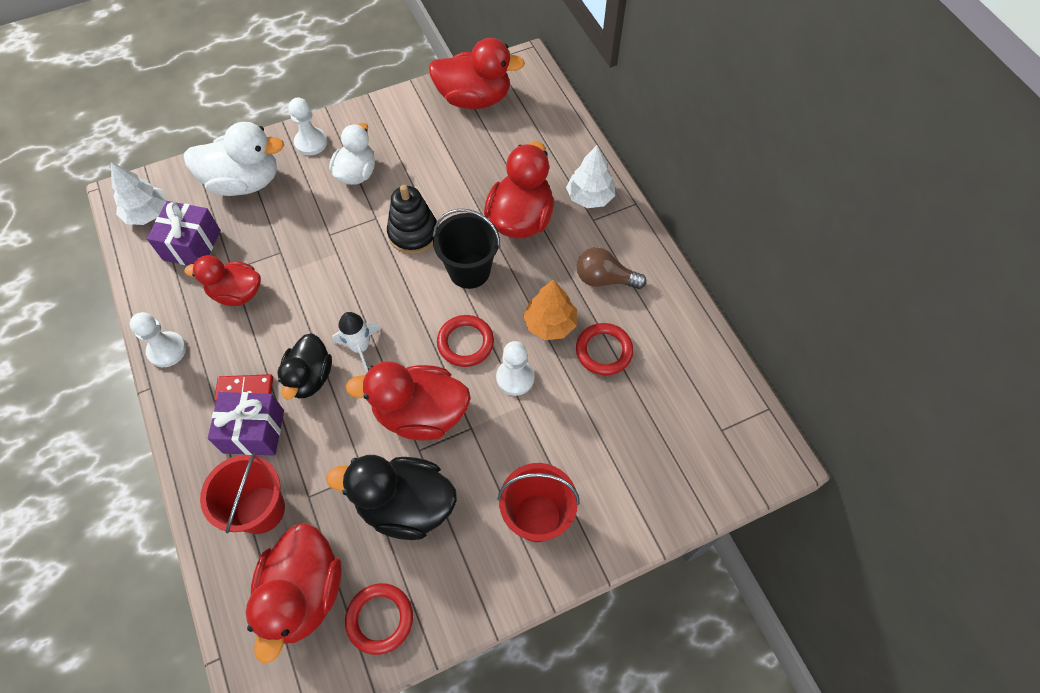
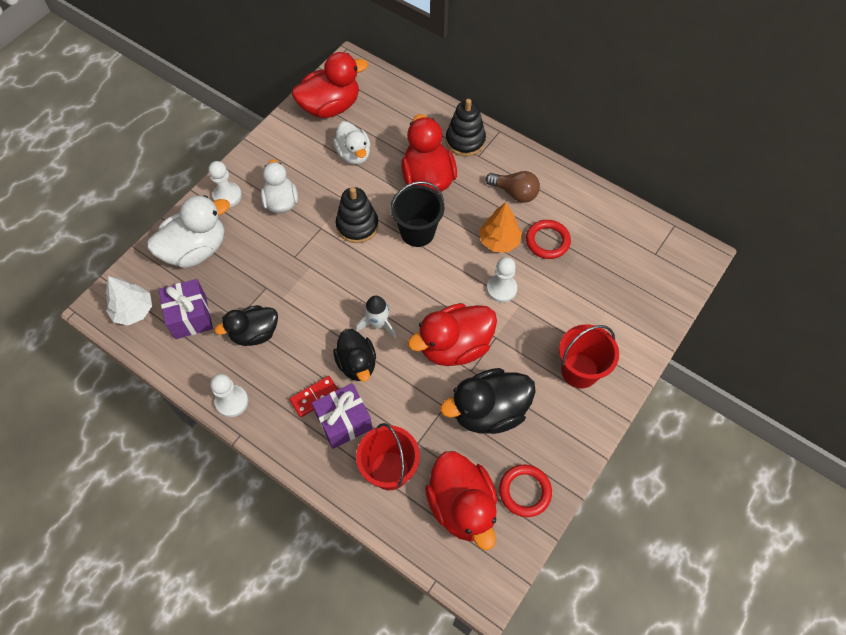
camera: 30 degrees left, 0 degrees up
(237, 293) = (255, 333): red duck -> black duck
(462, 158) = (354, 154): none -> white duck
(465, 343) = (451, 283): red ring -> none
(590, 197) = (465, 141): white tree -> black stacking toy
(604, 279) = (514, 193): brown light bulb -> brown light bulb turned 135 degrees counterclockwise

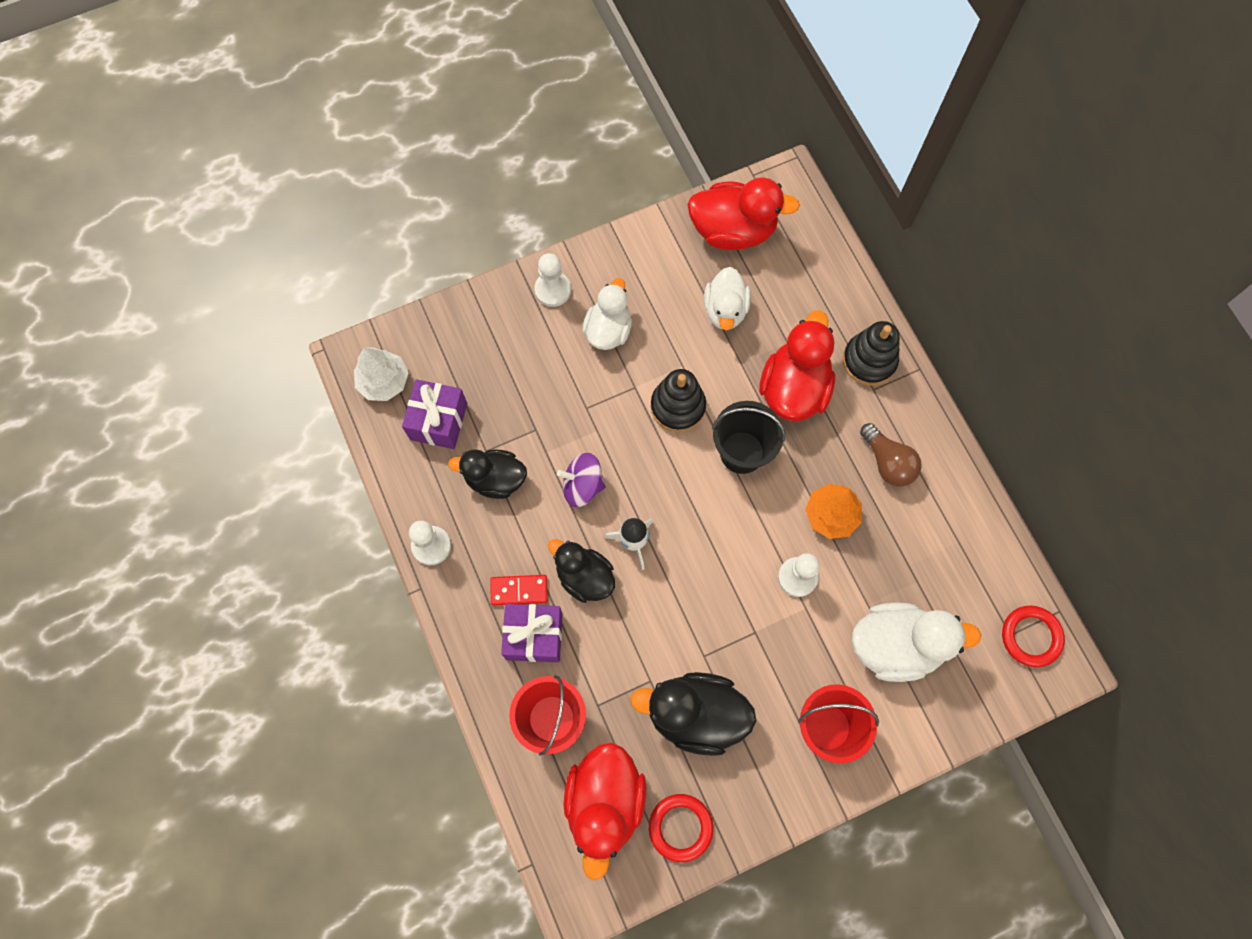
camera: 30 degrees right, 10 degrees up
(196, 249) = (485, 341): white duck -> white duck (896, 645)
(321, 306) = (582, 486): none -> purple spinning top
(357, 364) = (584, 577): black duck -> black duck turned 120 degrees clockwise
(454, 346) = (702, 617): red duck -> none
(547, 241) = (888, 547): red ring -> red ring (1031, 637)

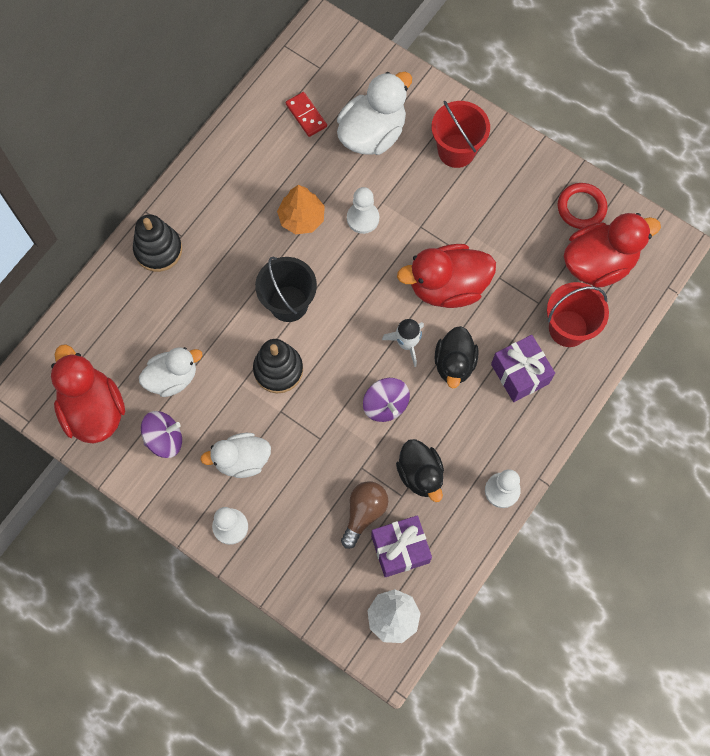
camera: 120 degrees left, 0 degrees up
(519, 590) = (494, 404): red domino -> red domino (306, 115)
(669, 275) = (164, 439): none -> purple spinning top
(695, 714) = (502, 236): black duck -> none
(794, 388) = (213, 292): red duck -> red duck (447, 286)
(887, 462) = (236, 199): brown light bulb -> brown light bulb (364, 513)
(896, 645) = (372, 133): white duck -> white duck turned 75 degrees clockwise
(1031, 637) = (313, 55): red ring -> none

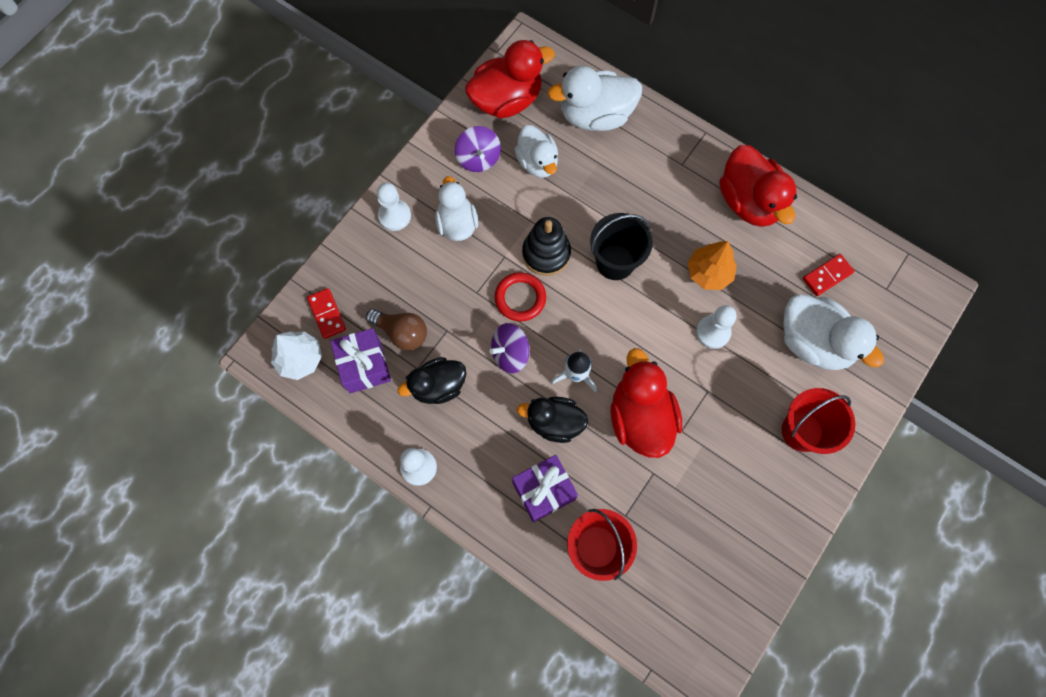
camera: 90 degrees right, 0 degrees up
(119, 318) = (595, 116): none -> white duck
(158, 250) = (666, 145): black stacking toy -> none
(343, 592) = (327, 314): none -> red domino
(581, 207) = (744, 571): red ring -> red ring (520, 298)
(598, 263) = (676, 587): red duck -> red duck (749, 202)

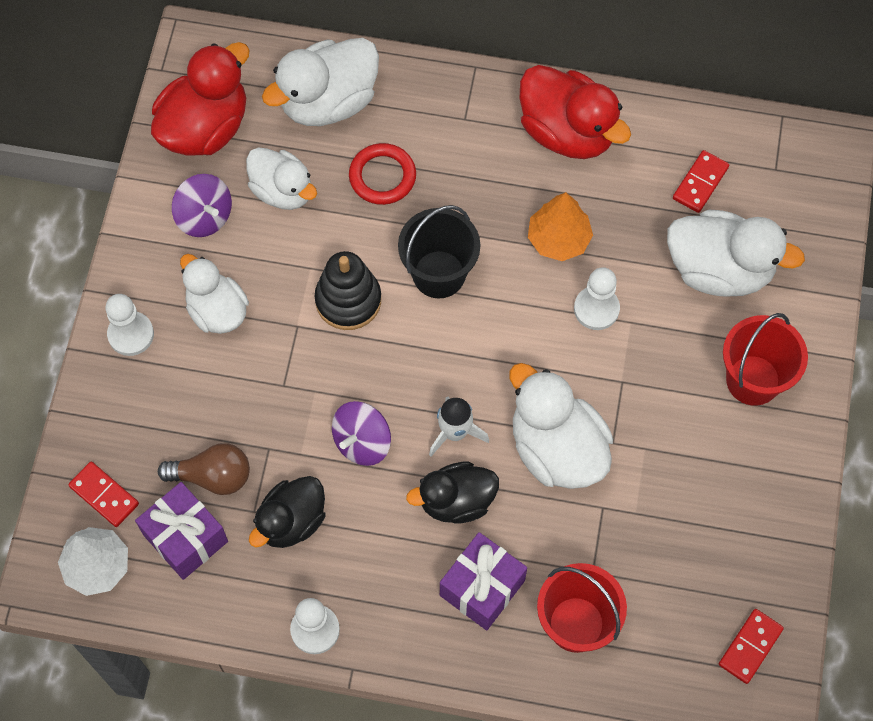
camera: 25 degrees left, 5 degrees down
(520, 298) = (342, 369): red ring -> red ring (382, 176)
(640, 417) = (557, 449): red duck -> white duck
(712, 622) = (750, 646): none -> red domino

